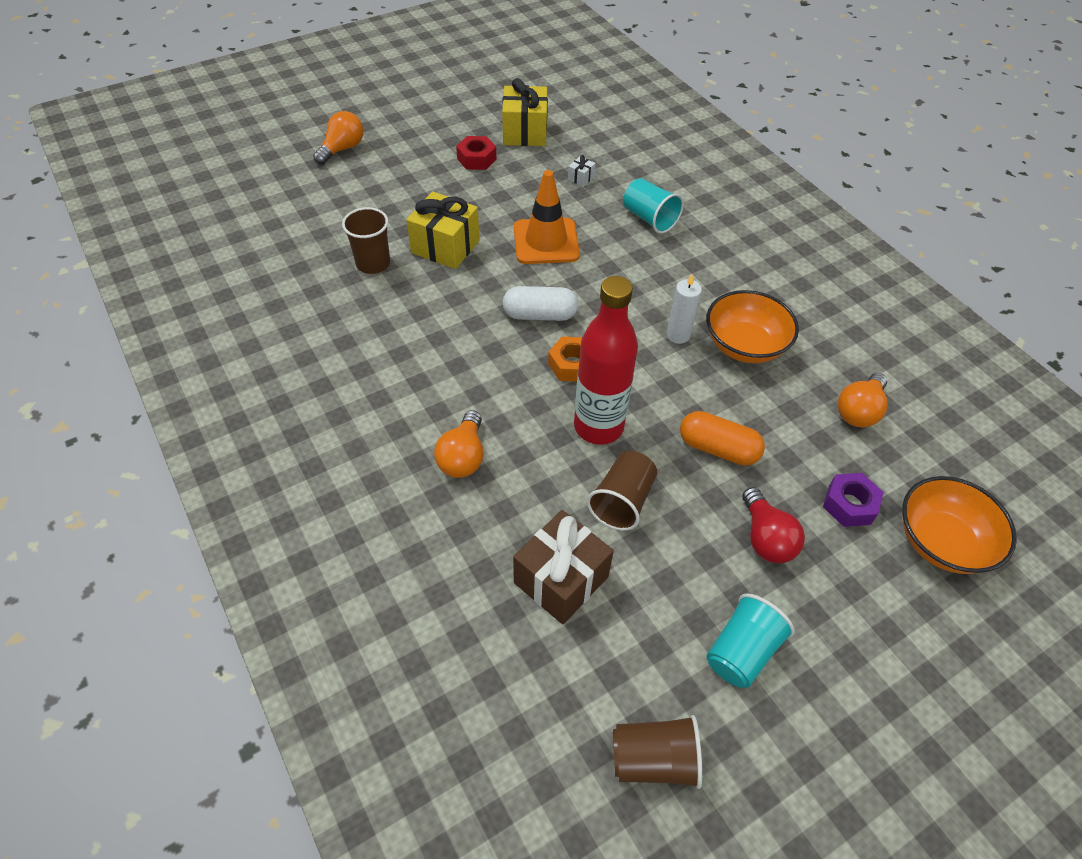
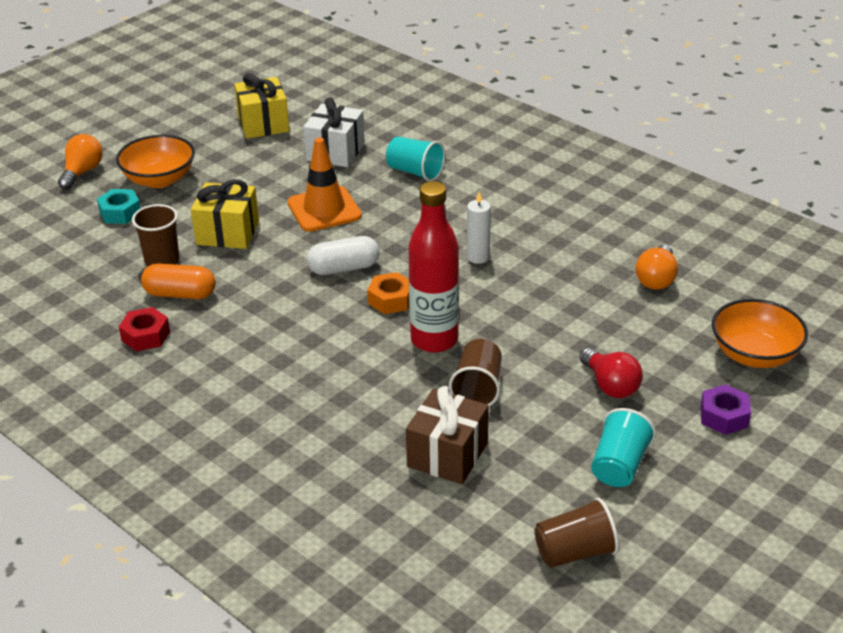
camera: 15 degrees left, 15 degrees down
(357, 200) = (120, 213): none -> turquoise nut
(463, 457) = (320, 389): orange light bulb -> none
(476, 159) = (225, 155): red nut -> red nut (145, 336)
(581, 178) = (335, 152): white gift -> white gift, size x2.35
(718, 448) = (546, 332): orange capsule -> orange capsule (180, 294)
(744, 345) = (540, 252): orange bowl -> orange bowl (159, 179)
(849, 504) = (671, 346): purple nut -> purple nut (724, 416)

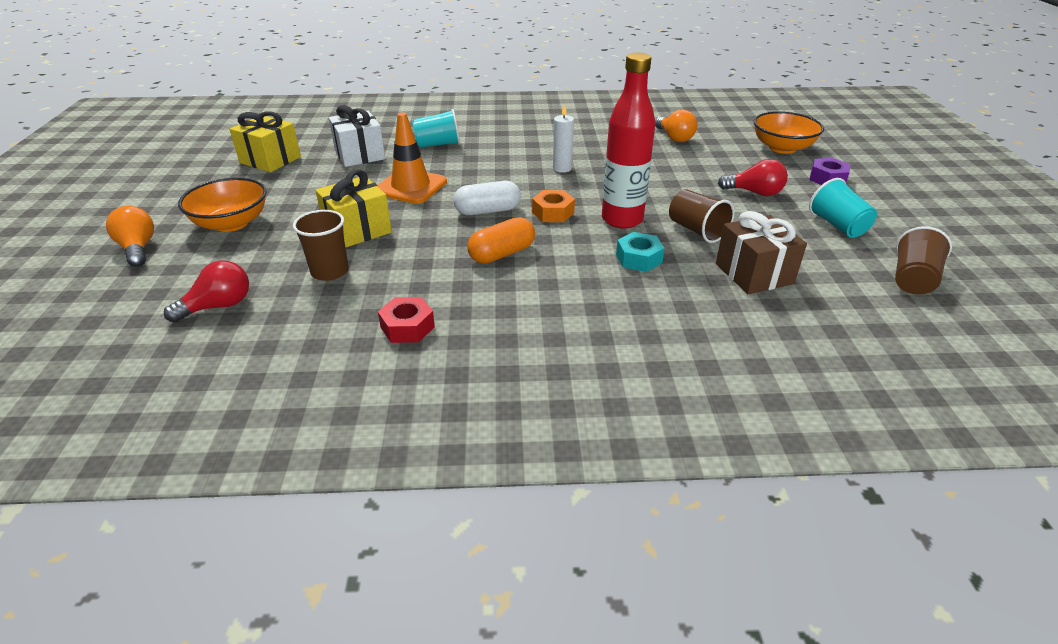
camera: 45 degrees left, 0 degrees up
(69, 250) = (218, 306): none -> red light bulb
(120, 213) = (229, 259): turquoise nut -> turquoise nut (638, 259)
(180, 294) = (387, 284): orange capsule -> orange capsule (502, 254)
(344, 268) = (487, 211): white capsule -> white capsule turned 45 degrees clockwise

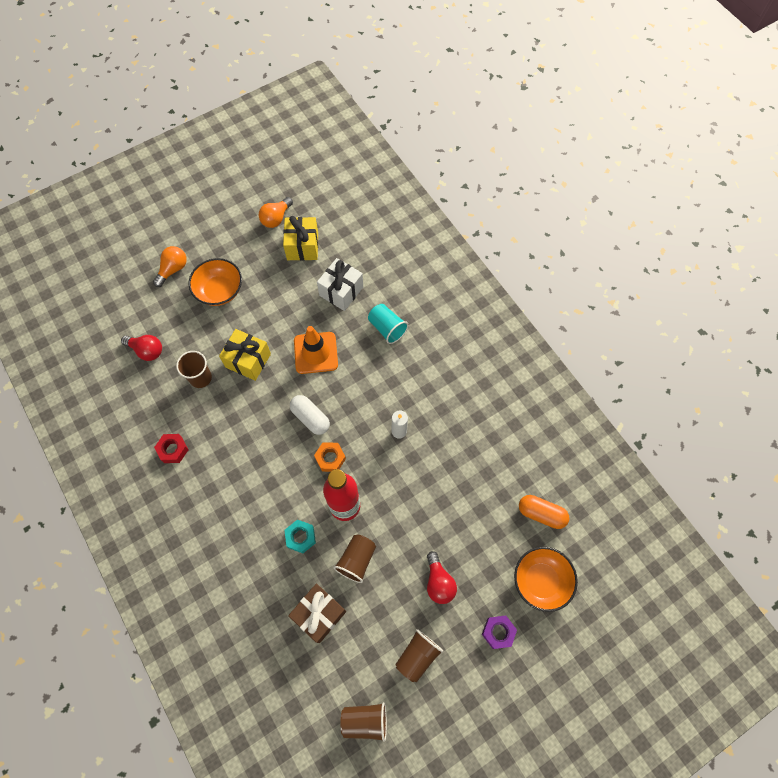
camera: 60 degrees right, 30 degrees up
(502, 254) = (265, 455): orange capsule -> orange capsule (541, 514)
(674, 138) = (506, 487): orange light bulb -> orange light bulb (276, 218)
(837, 226) = (417, 656): turquoise cup -> brown cup

